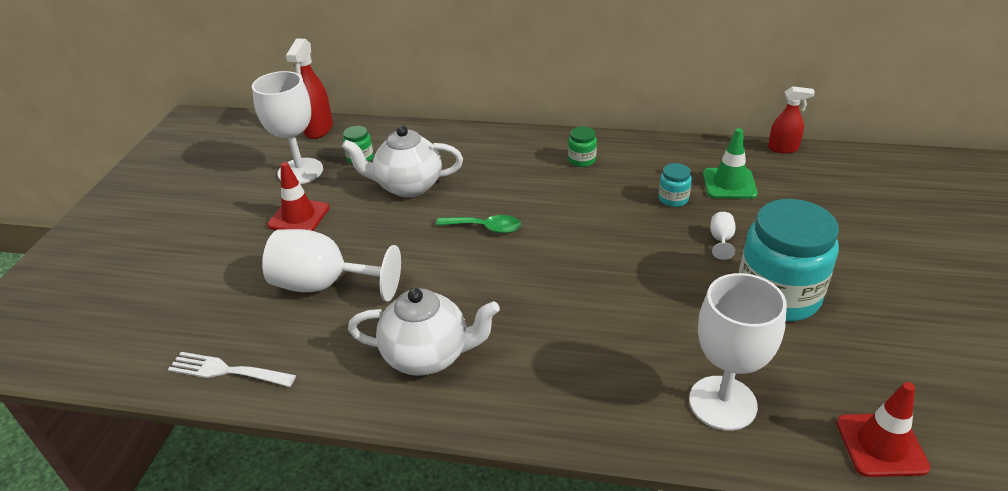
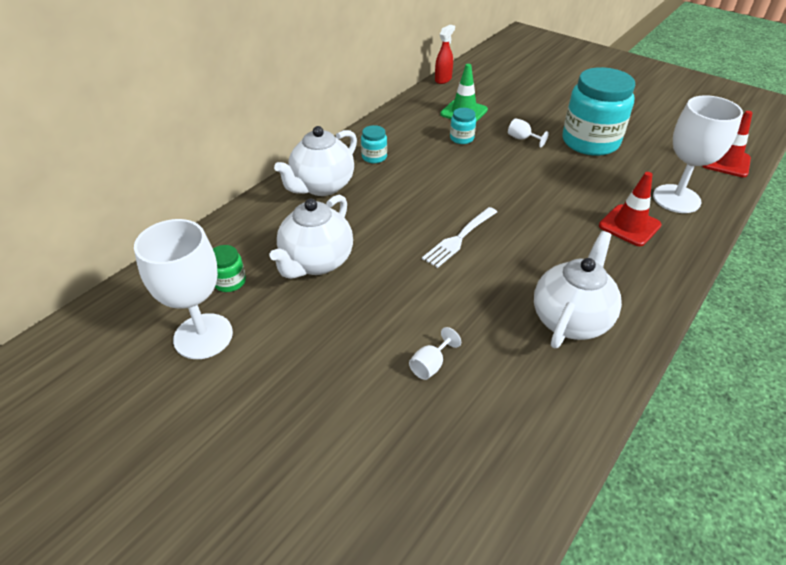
camera: 65 degrees left, 5 degrees up
(227, 371) = (522, 479): white fork -> white fork (459, 238)
(299, 216) = (293, 358): red traffic cone -> red traffic cone (629, 225)
(318, 129) = (129, 299): red spray bottle -> none
(324, 285) = (430, 365): white goblet -> white goblet, size x0.41
(485, 228) = (423, 235): green spoon -> none
(510, 151) = (322, 186): none -> white teapot
(582, 160) = (374, 157): green jar -> turquoise jar

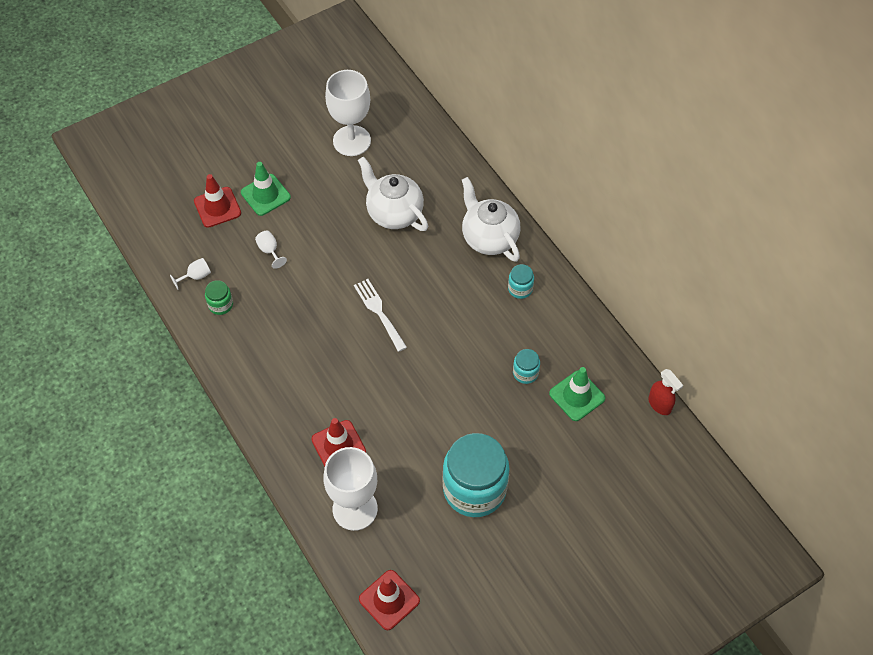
camera: 110 degrees right, 15 degrees up
(230, 282) = (396, 160): green jar -> green jar (220, 305)
(335, 406) = (265, 195): none -> green traffic cone
(383, 464) = (217, 207): none -> red traffic cone
(522, 139) = (504, 427): white goblet -> white goblet (196, 276)
(570, 319) = (265, 346): white teapot -> none

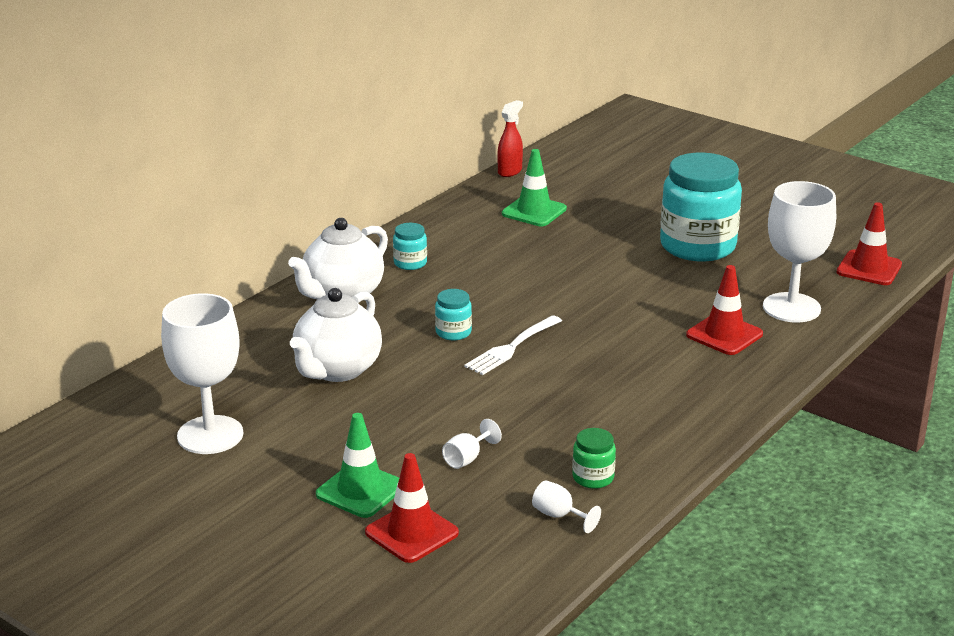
camera: 110 degrees left, 30 degrees down
(525, 373) = (527, 242): turquoise jar -> turquoise jar (453, 332)

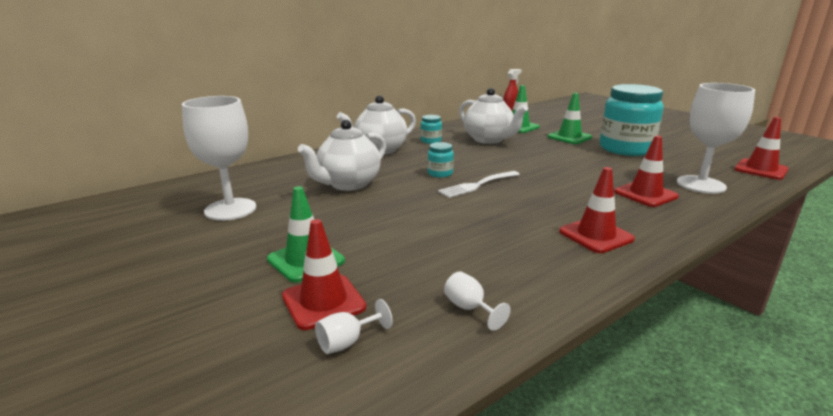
camera: 15 degrees right, 5 degrees down
(467, 458) = (408, 249): white goblet -> white goblet (347, 342)
(497, 249) = (489, 139): none -> white teapot
(593, 477) = (513, 279): green jar -> none
(615, 228) = (569, 137): none -> green traffic cone
(670, 408) = (596, 235): none -> red traffic cone

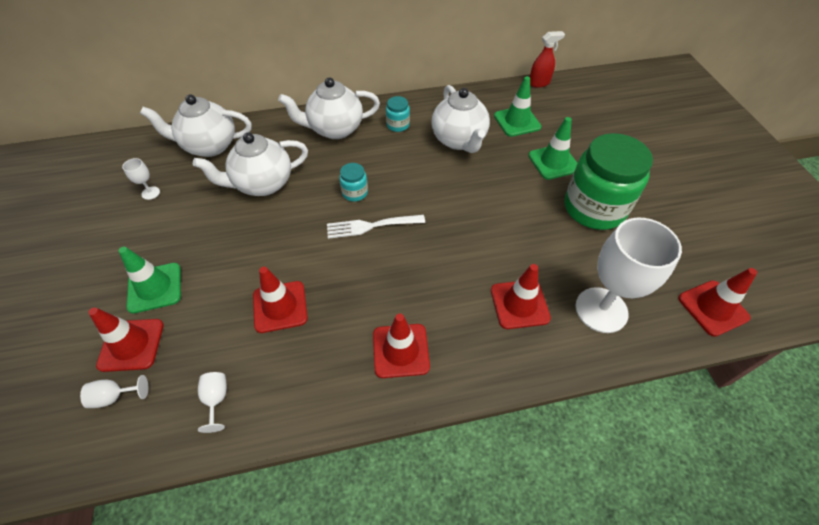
camera: 25 degrees right, 30 degrees up
(230, 209) = (150, 193): white goblet -> white goblet, size x0.41
(266, 175) = (209, 146): none -> white teapot
(456, 240) = (280, 307): none -> red traffic cone
(625, 149) = (594, 208): turquoise jar -> green jar

